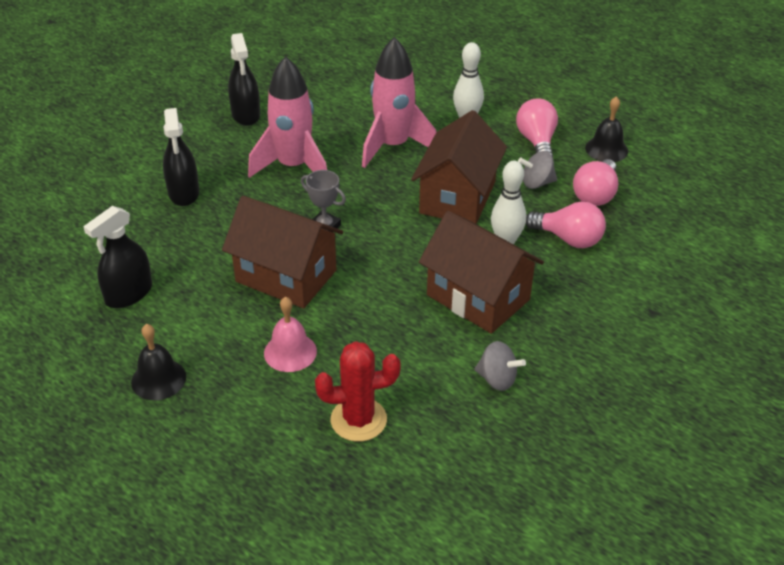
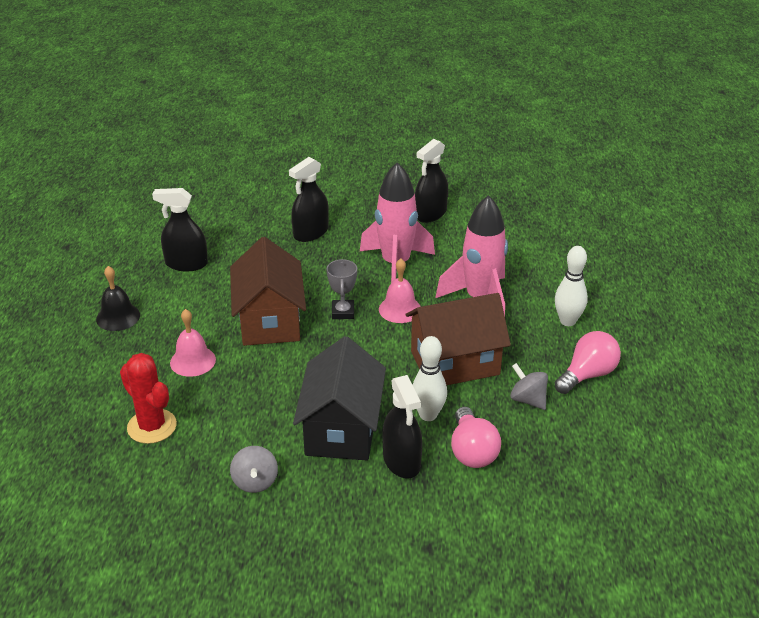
camera: 55 degrees right, 5 degrees down
(357, 193) = (400, 309): none -> pink bell
(478, 297) = (342, 429): brown house -> black house
(546, 281) = (402, 461): none -> black spray bottle
(595, 195) = (554, 443): pink light bulb -> none
(606, 149) = (632, 423): black bell -> none

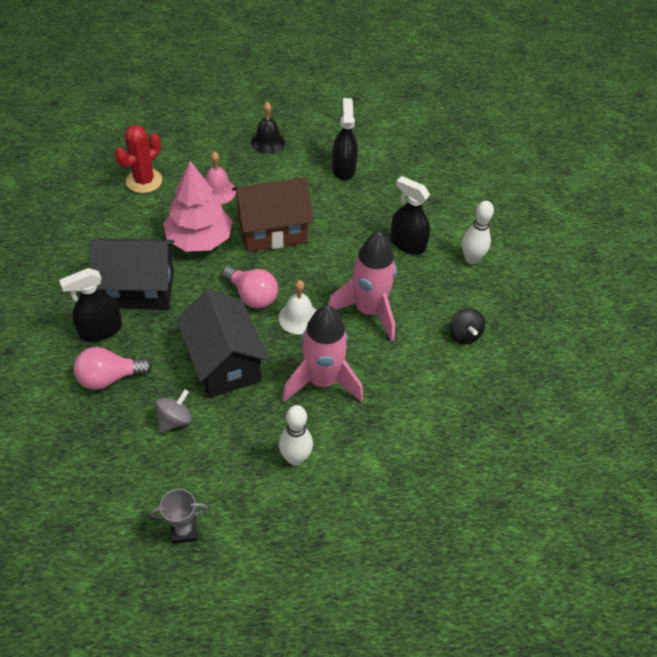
camera: 80 degrees right, 15 degrees up
(255, 482) = (84, 244): grey spinning top -> none
(271, 378) = (199, 239): none -> pink tree
(343, 312) = (289, 277): grey trophy -> grey trophy (183, 531)
(400, 309) = (298, 318): pink bell -> white bell
(428, 415) = (155, 345): white bowling pin -> white bowling pin (471, 259)
(430, 214) = (464, 335): black spray bottle -> black spinning top
(455, 363) = (224, 362): brown house -> black house
(587, 375) = (211, 472): pink light bulb -> pink light bulb (252, 296)

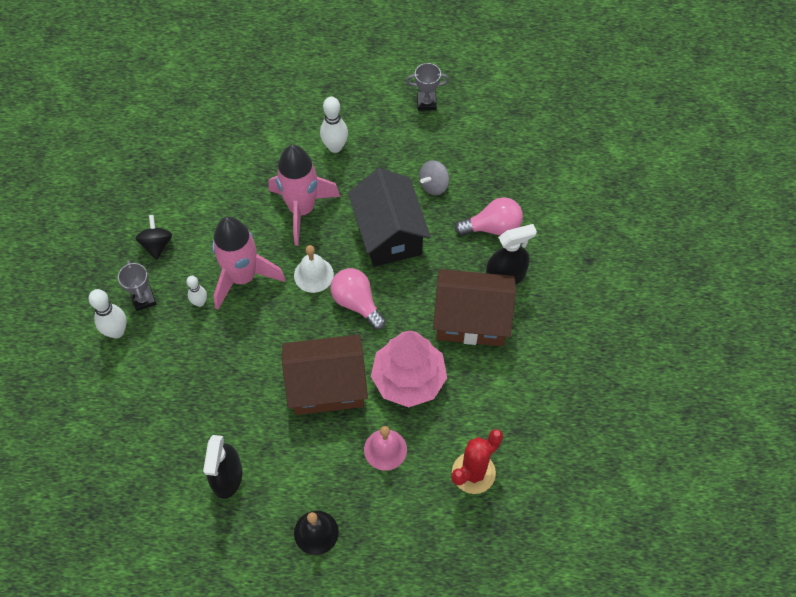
camera: 170 degrees left, 10 degrees up
(138, 289) = (471, 319): black house -> brown house
(403, 286) = (200, 302): none -> white bowling pin
(407, 243) = (180, 356): black spray bottle -> none
(457, 286) = (143, 299): none -> grey trophy

